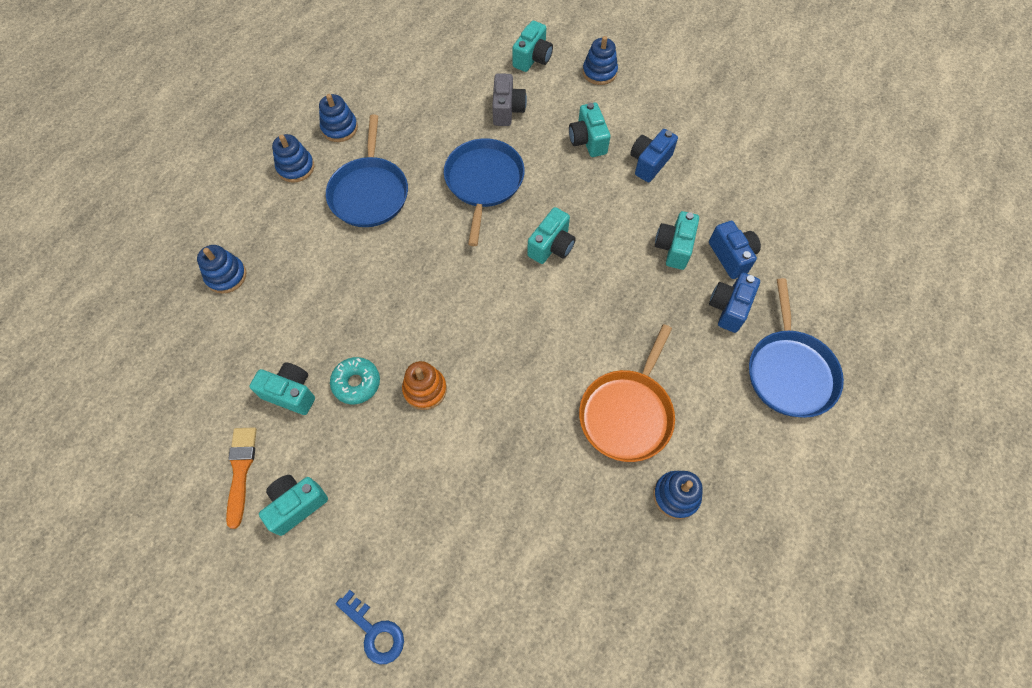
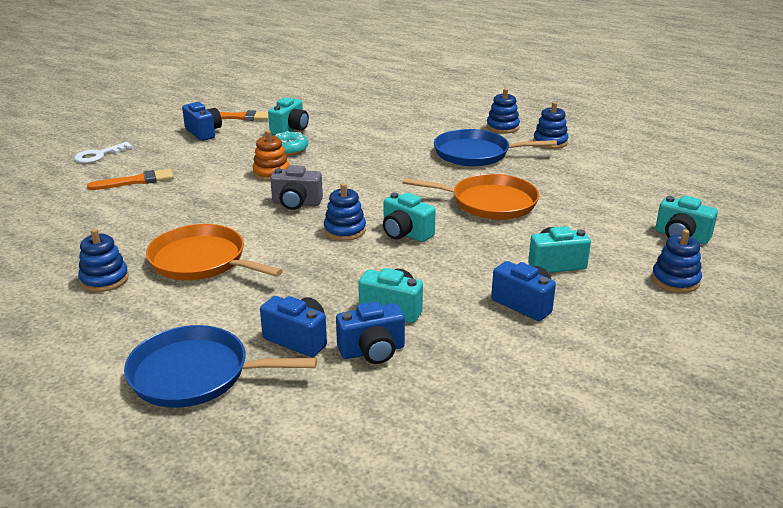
camera: 95 degrees right, 35 degrees down
(226, 276) = (397, 108): blue stacking toy -> blue stacking toy (345, 230)
(296, 505) = (204, 132): turquoise camera -> blue camera
(374, 631) = (99, 155): blue key -> white key
(454, 546) = (136, 181): none -> orange brush
(483, 182) = (489, 202): blue pan -> orange pan
(507, 110) = (592, 218): grey camera -> grey camera (296, 203)

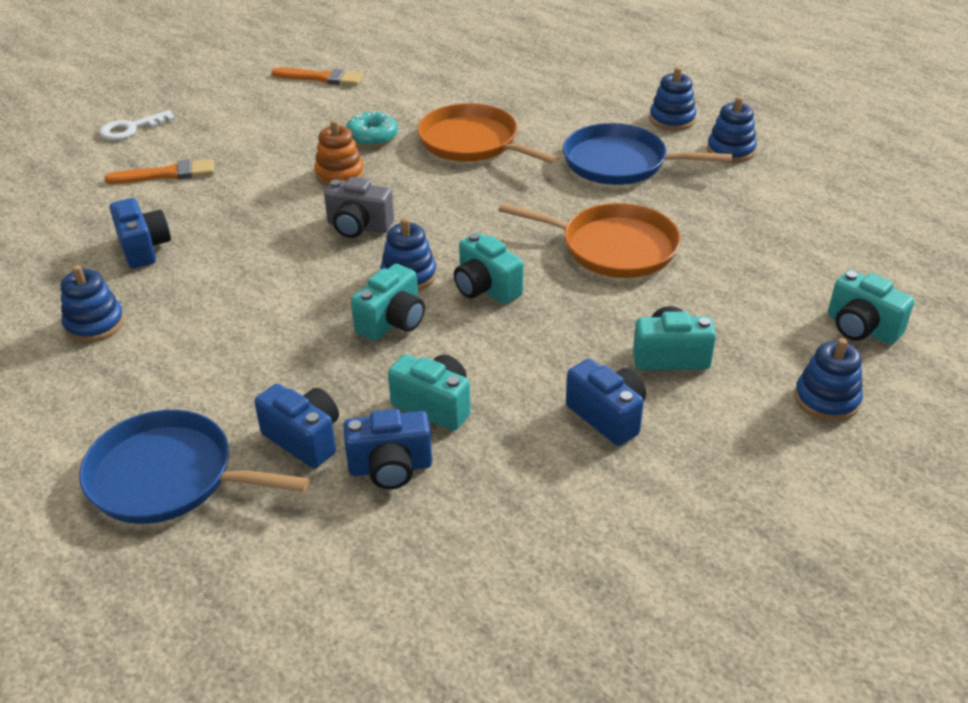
camera: 10 degrees right, 10 degrees up
(202, 261) = (217, 307): orange pan -> orange pan (472, 142)
(204, 132) = (270, 101): blue camera -> blue camera (144, 248)
(290, 129) = (383, 103): turquoise camera -> turquoise camera (392, 322)

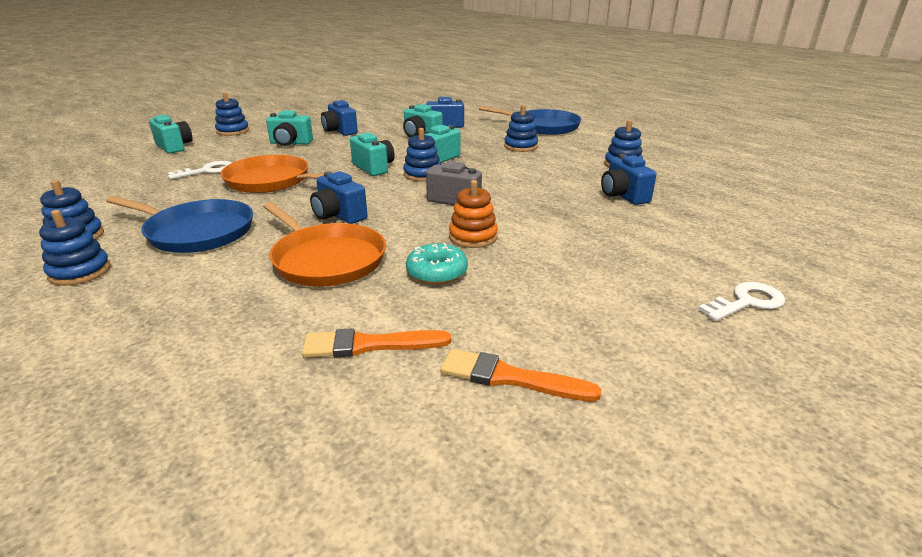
camera: 175 degrees left, 10 degrees down
(167, 174) = (651, 246): orange brush -> orange brush (369, 345)
(243, 375) = (520, 146): none -> blue stacking toy
(304, 439) = (484, 131): blue camera -> blue camera (339, 215)
(725, 263) = (207, 171): none -> white key

